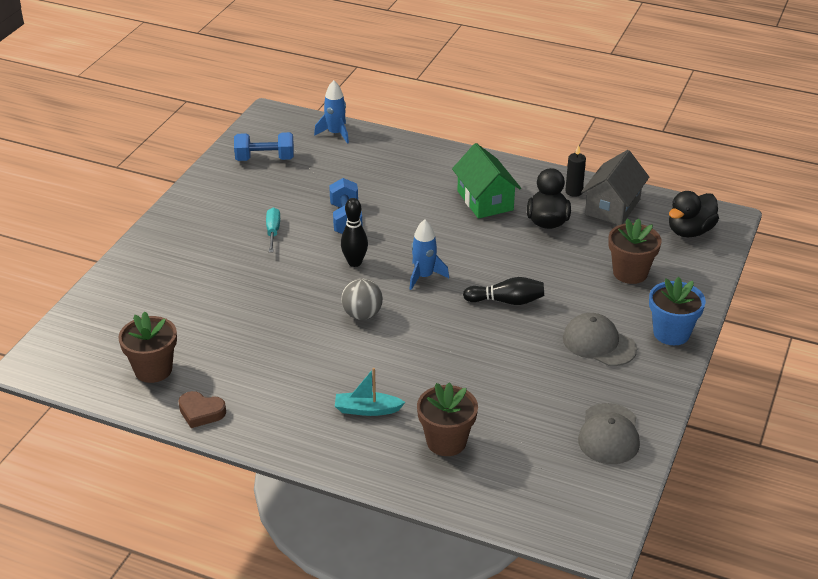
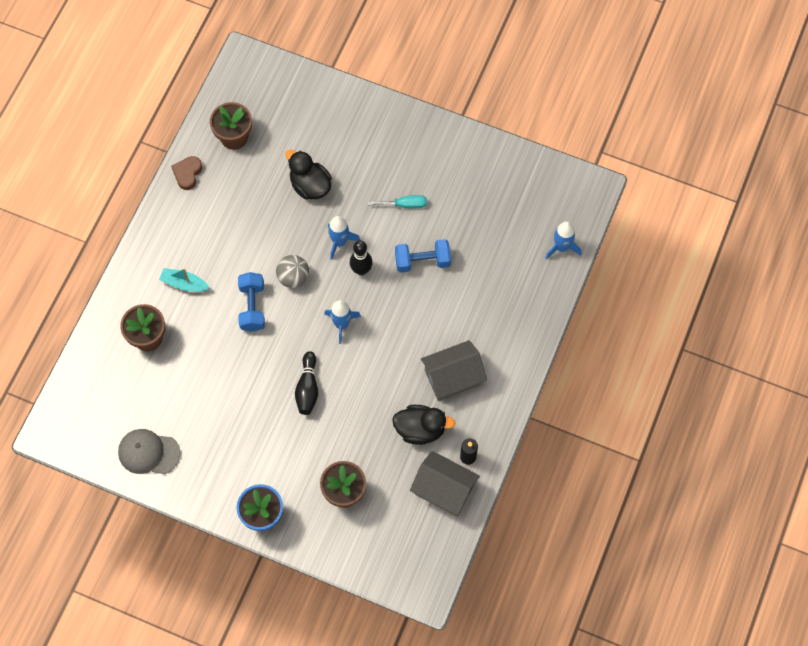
camera: 90 degrees right, 30 degrees up
(265, 159) = (516, 190): blue dumbbell -> blue dumbbell (252, 307)
(317, 279) = (339, 242): none -> blue rocket
(367, 410) = (184, 283): turquoise boat -> turquoise boat turned 75 degrees counterclockwise
(485, 200) = (453, 377): green house -> grey house
(599, 343) = (252, 456): grey cap -> none
(690, 231) = (406, 554): black duck -> black duck (310, 185)

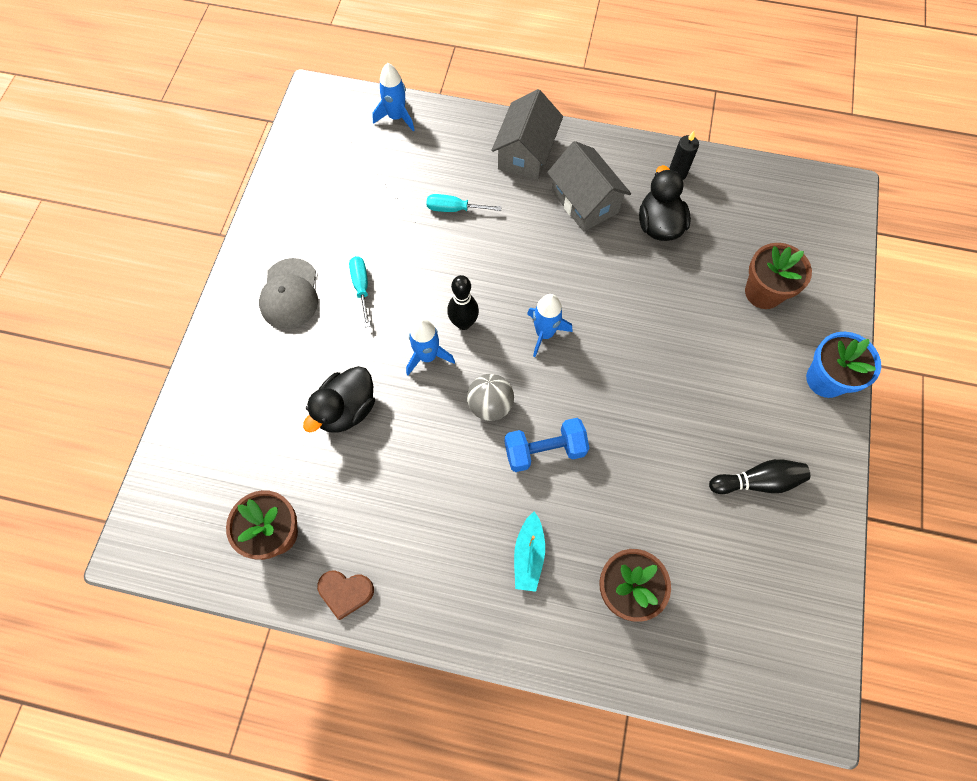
camera: 100 degrees left, 0 degrees up
(148, 452) = (793, 547): grey cap -> grey cap (290, 294)
(307, 388) = (642, 358): black bowling pin -> black bowling pin (757, 481)
(422, 261) = (439, 255): blue dumbbell -> none
(444, 489) = (723, 191): grey house -> grey house (526, 153)
(463, 278) = (454, 209): none -> turquoise screwdriver

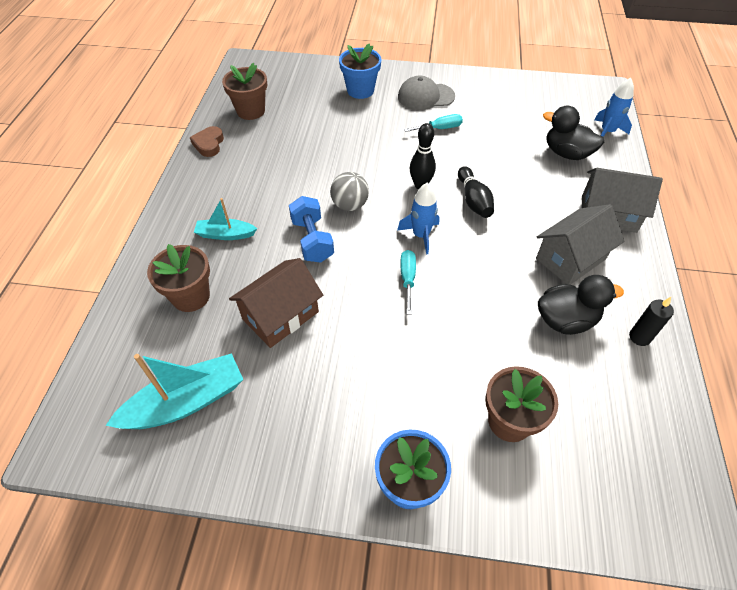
camera: 85 degrees right, 15 degrees down
(257, 376) = (360, 90): none -> blue flower pot
(346, 409) = (339, 131): black duck -> black duck (566, 153)
(427, 356) = (387, 167): blue rocket -> none
(454, 209) = (528, 172): turquoise screwdriver -> turquoise screwdriver (407, 279)
(652, 486) = (280, 315): none -> brown house
(757, 481) = (285, 405): black bowling pin -> black bowling pin (473, 200)
(759, 581) = (186, 402): none -> turquoise boat

